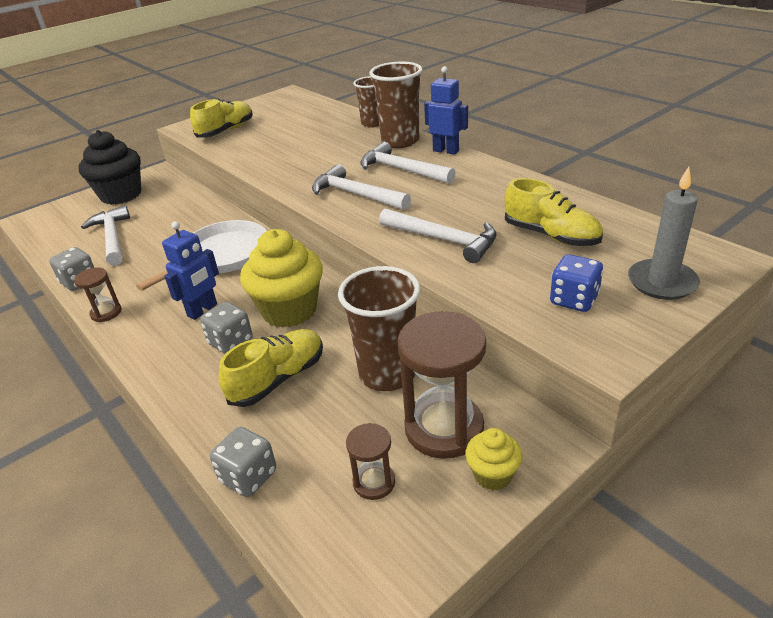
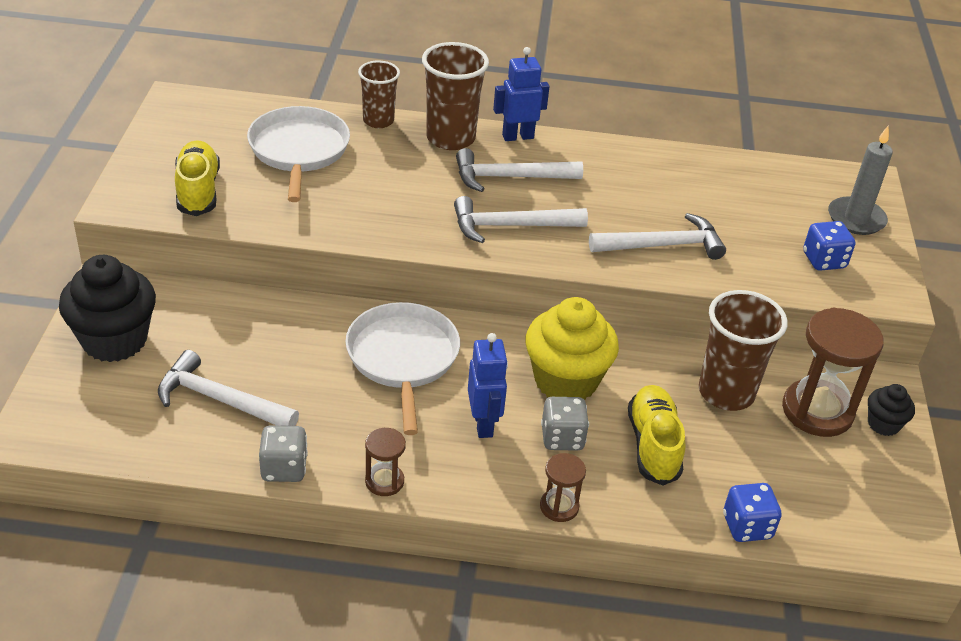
camera: 50 degrees left, 5 degrees up
(248, 476) = (747, 526): grey dice -> blue dice
(304, 126) = (298, 151): none -> white pan
(374, 482) = (827, 475): brown hourglass -> brown hourglass (559, 507)
(492, 475) = (883, 424): yellow cupcake -> black cupcake
(551, 235) = (736, 205): yellow shoe -> none

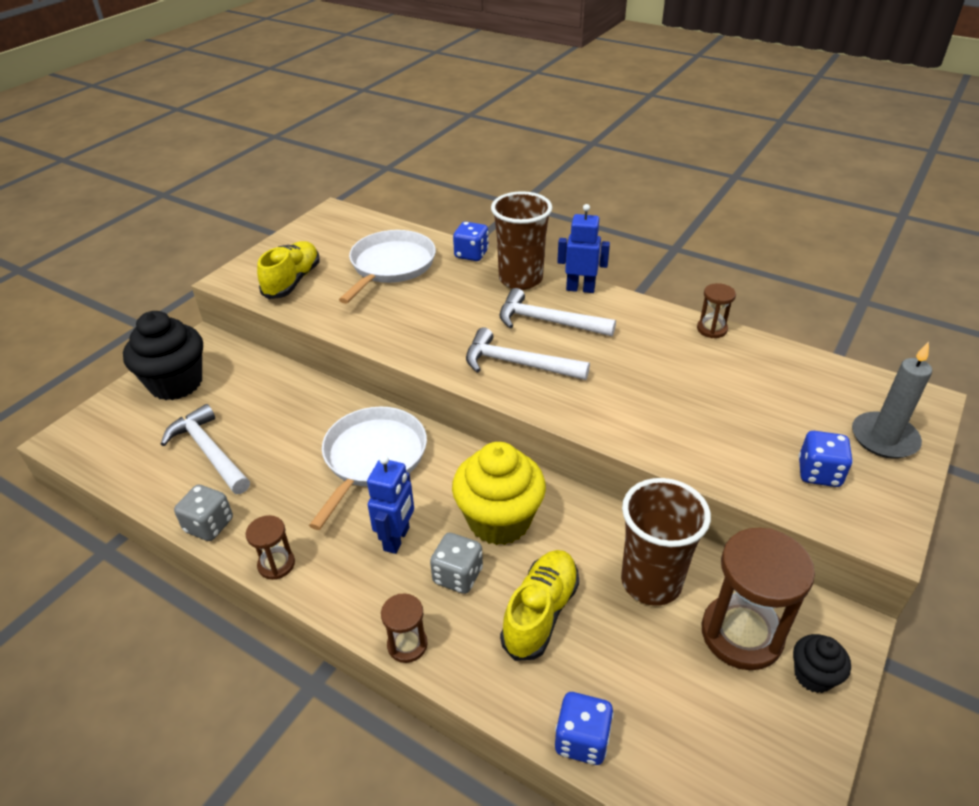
camera: 30 degrees right, 0 degrees up
(378, 121) = (471, 254): brown cup -> blue dice
(662, 245) = (650, 415): white hammer -> none
(665, 152) = (712, 329): none -> brown hourglass

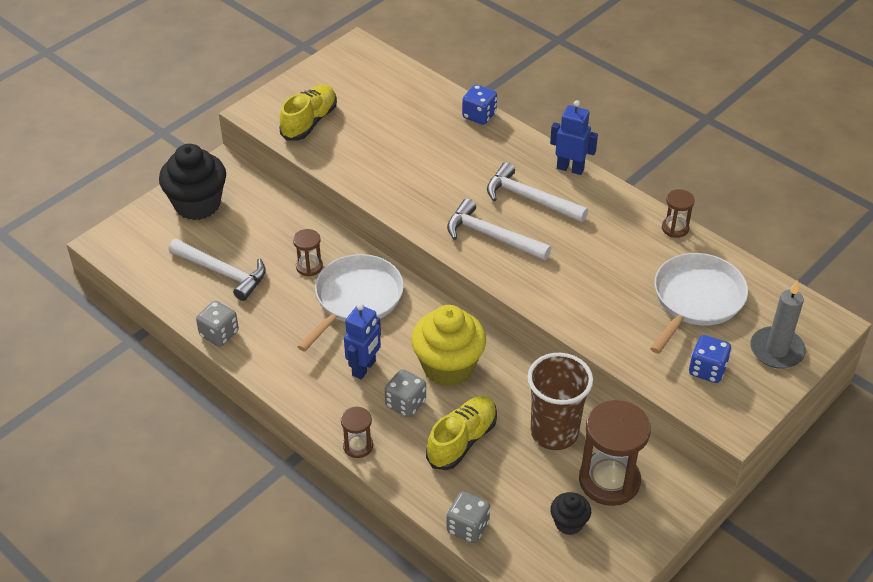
camera: 10 degrees right, 5 degrees up
(209, 452) = (222, 272): white hammer -> white hammer turned 150 degrees clockwise
(276, 564) = (268, 373): brown hourglass -> brown hourglass (309, 266)
(391, 266) = (401, 118): white pan -> white pan (696, 299)
(520, 279) = (518, 150): brown cup -> none
(582, 740) = (467, 527): blue dice -> grey dice
(813, 675) = (650, 516): black cupcake -> black cupcake (569, 523)

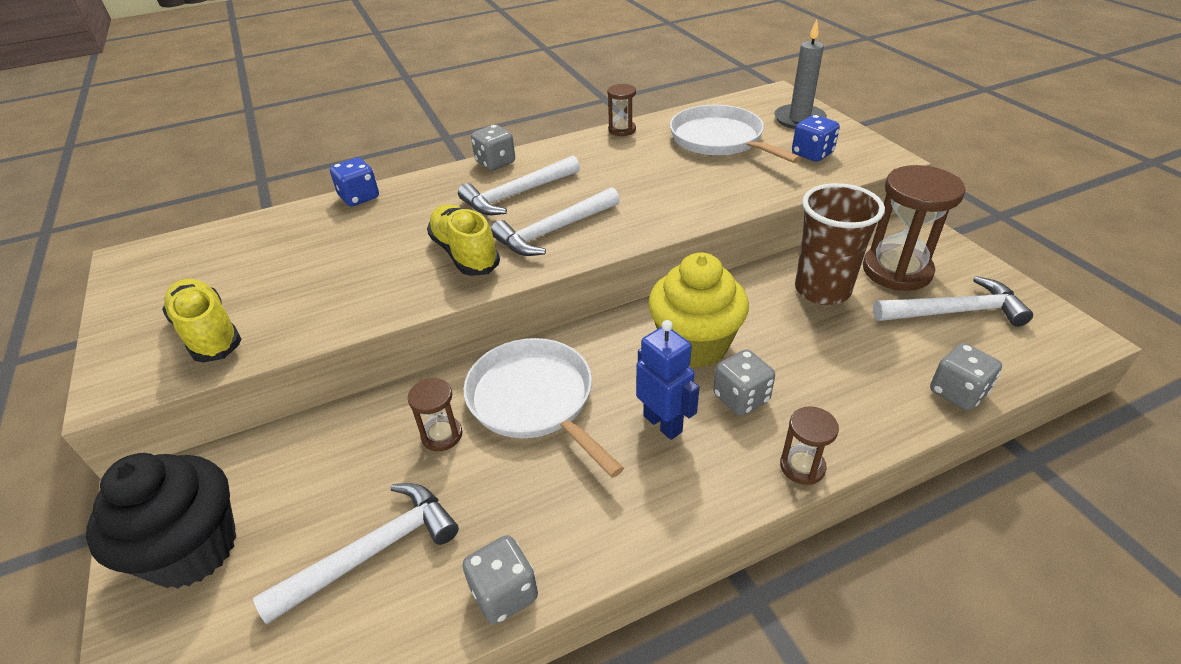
camera: 65 degrees left, 5 degrees down
(462, 440) = (816, 363): yellow shoe -> yellow shoe (465, 254)
(569, 523) = (954, 311): black cupcake -> white hammer
(570, 168) = (495, 163): blue robot -> grey dice

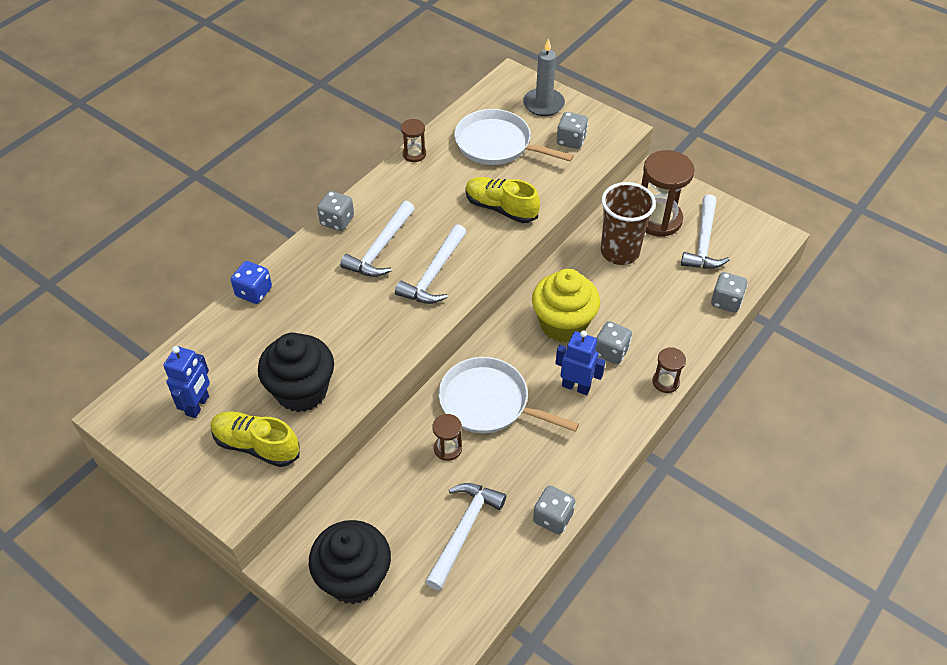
camera: 30 degrees left, 10 degrees up
(202, 276) = (198, 405): none -> blue robot
(309, 296) = (302, 391): none -> black cupcake
(465, 254) = (385, 315): yellow shoe -> yellow shoe (501, 208)
(812, 154) = (571, 140): blue dice -> grey dice
(954, 311) = (703, 242): white hammer -> white hammer turned 135 degrees clockwise

